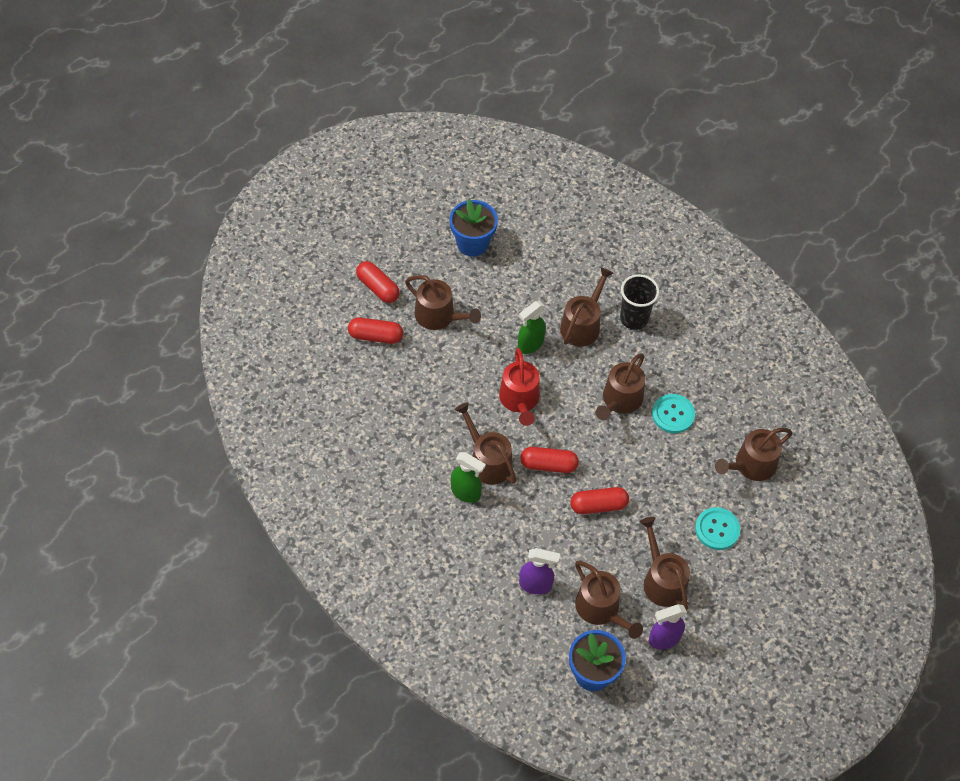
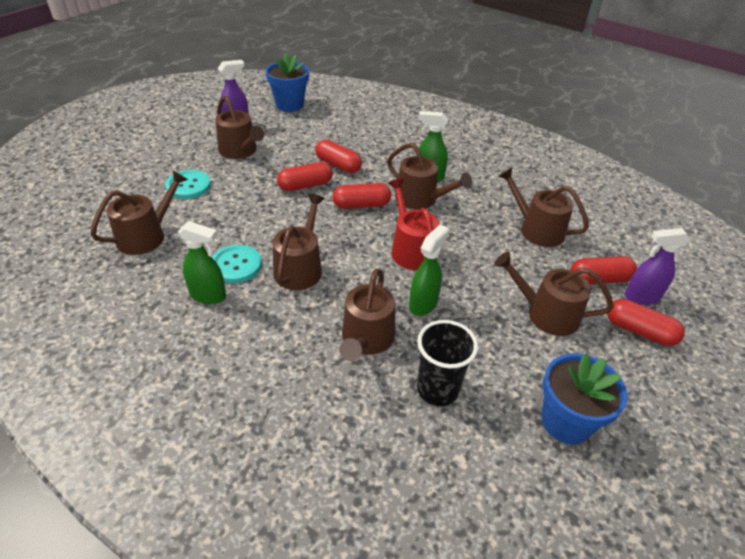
camera: 165 degrees right, 15 degrees down
(535, 585) = (346, 137): purple spray bottle -> purple spray bottle (641, 297)
(557, 532) = (338, 165): none -> red capsule
(601, 609) = (290, 131): brown watering can -> brown watering can (536, 229)
(634, 318) = (298, 362): black cup -> black cup (437, 389)
(695, 388) = (208, 296): none -> green spray bottle

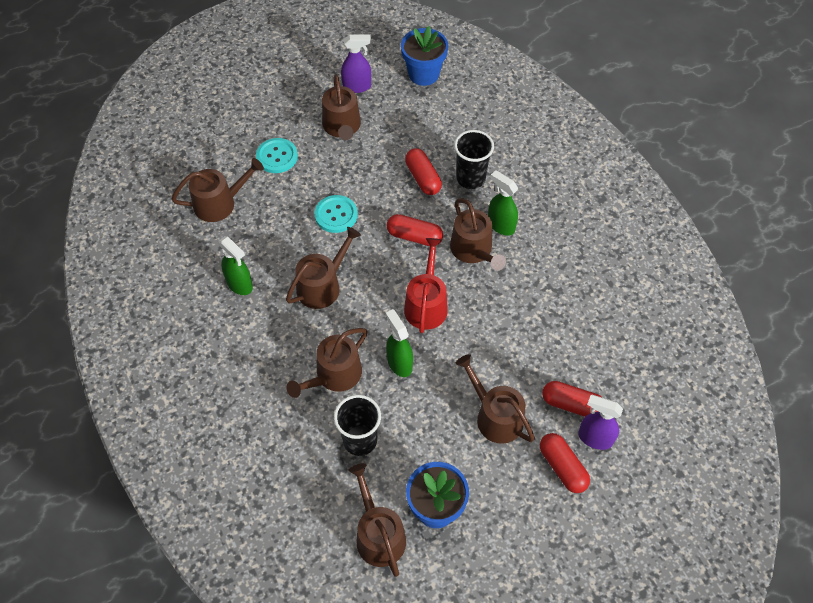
camera: 30 degrees right, 15 degrees up
(236, 265) = (274, 262): turquoise button -> turquoise button (336, 215)
(305, 185) = (378, 193): red capsule -> none
(379, 155) = (471, 178): none -> black cup
(423, 304) = (399, 363): green spray bottle -> green spray bottle turned 90 degrees counterclockwise
(536, 229) = (559, 328): brown watering can -> brown watering can (378, 534)

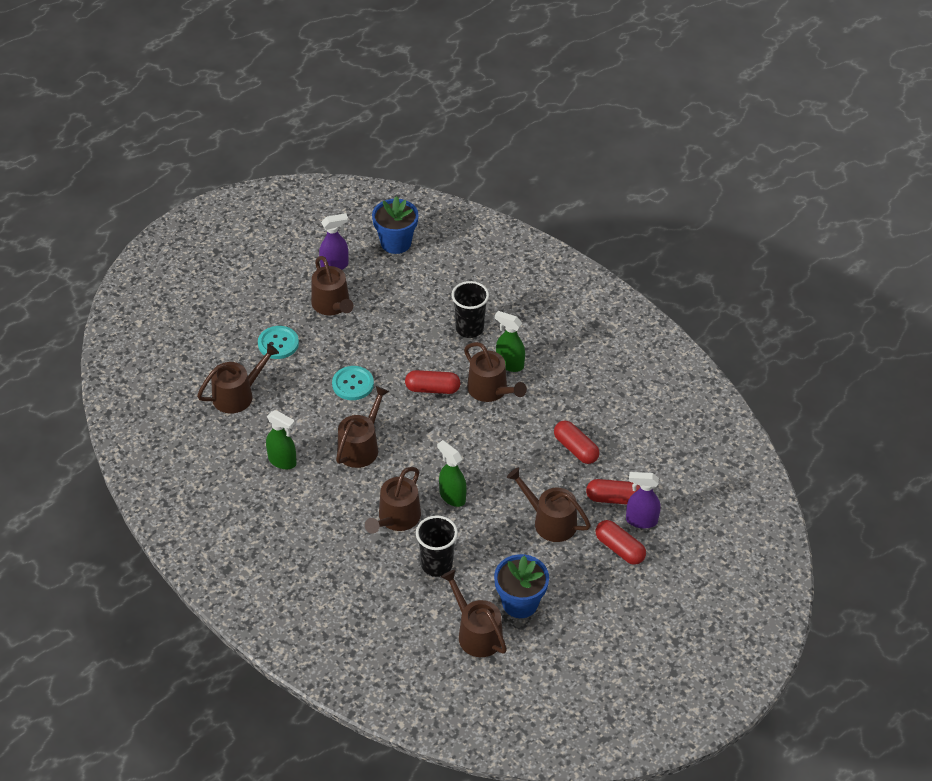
camera: 15 degrees left, 10 degrees down
(423, 178) = (424, 337): red capsule -> red capsule (575, 449)
(426, 304) = (461, 444): red watering can -> none

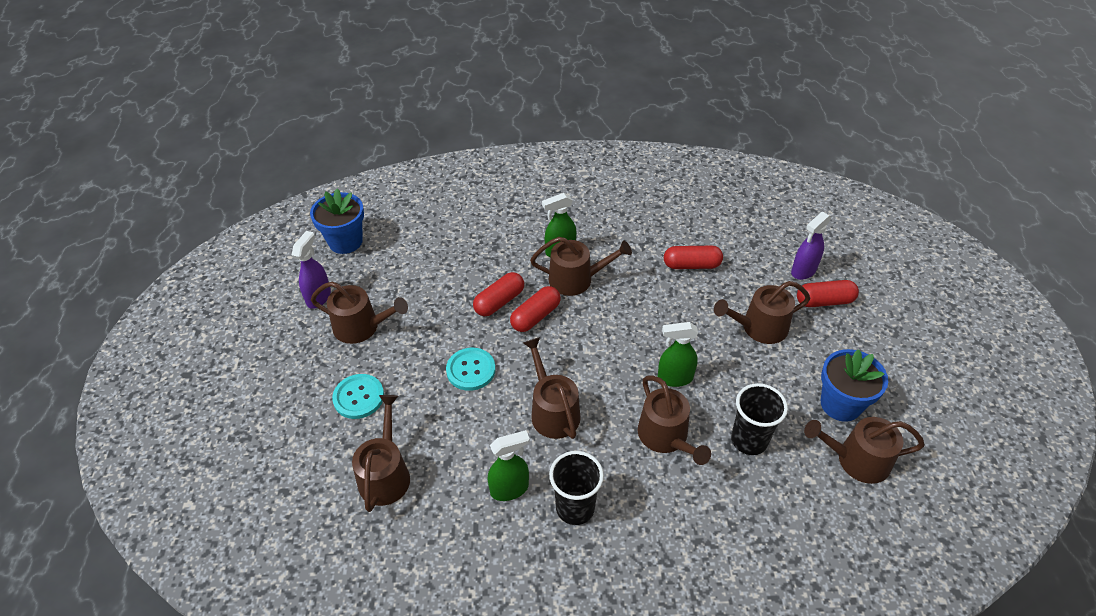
camera: 50 degrees left, 0 degrees up
(469, 329) = (494, 252): black cup -> black cup (575, 508)
(614, 498) = (766, 273): red capsule -> red capsule (499, 301)

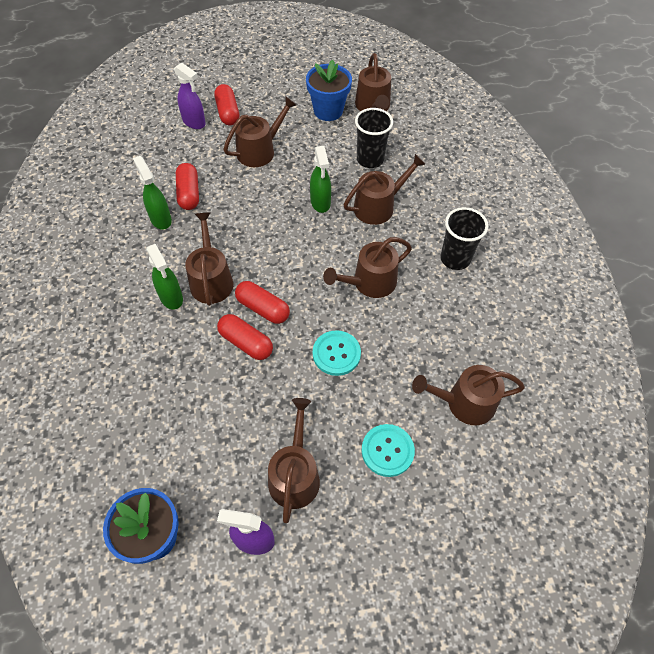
camera: 100 degrees left, 10 degrees up
(510, 489) = (451, 304): green spray bottle -> green spray bottle (160, 219)
(759, 327) = (260, 151): brown watering can -> brown watering can turned 105 degrees counterclockwise

